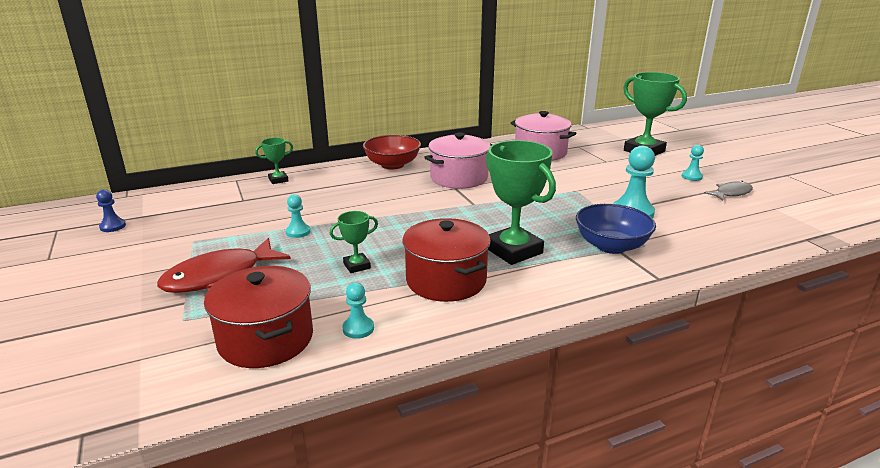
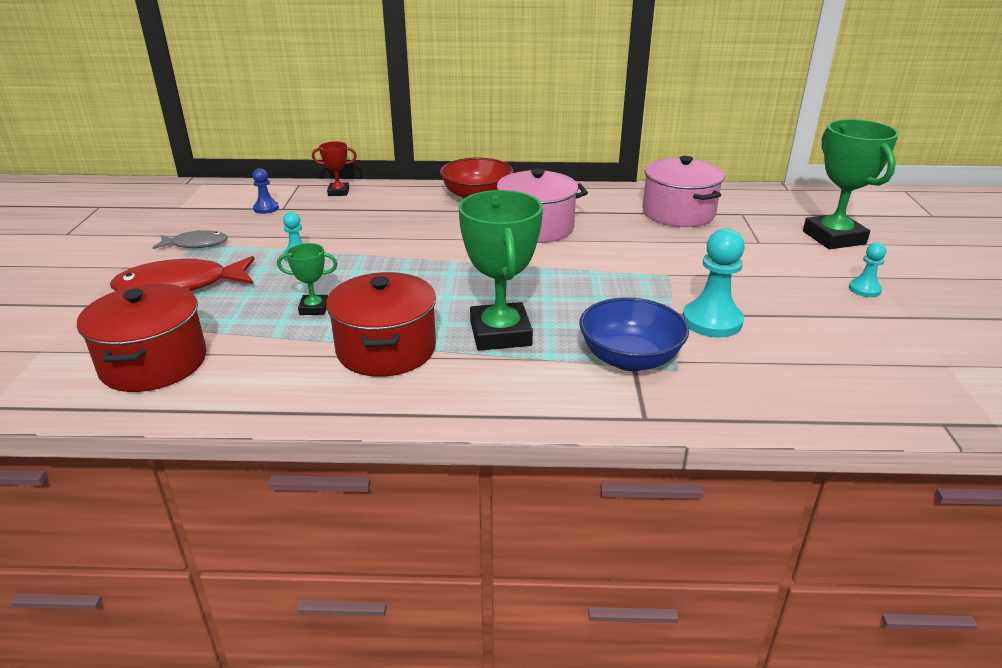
camera: 25 degrees right, 5 degrees up
(113, 226) = (145, 213): blue pawn -> blue pawn (266, 208)
(278, 180) = (338, 192): green trophy -> red trophy
(358, 328) = (244, 378): turquoise pawn -> none
(731, 193) = (900, 327): grey fish -> grey fish (196, 244)

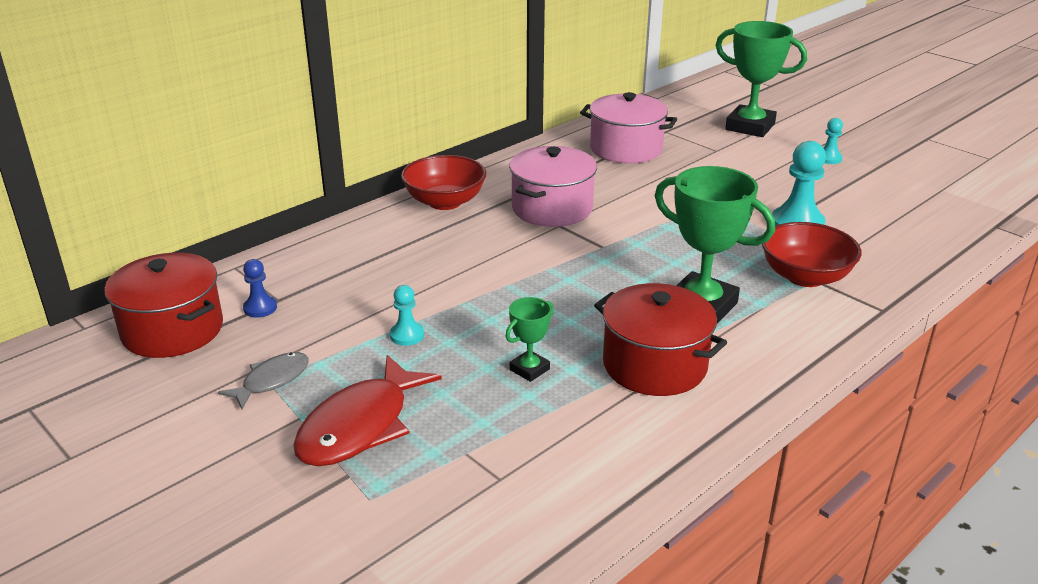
camera: 45 degrees left, 0 degrees up
(154, 363) = (504, 497): red pot -> red pot (173, 330)
(338, 192) = (300, 256): red trophy -> none
(630, 359) = (805, 277): blue bowl -> red bowl

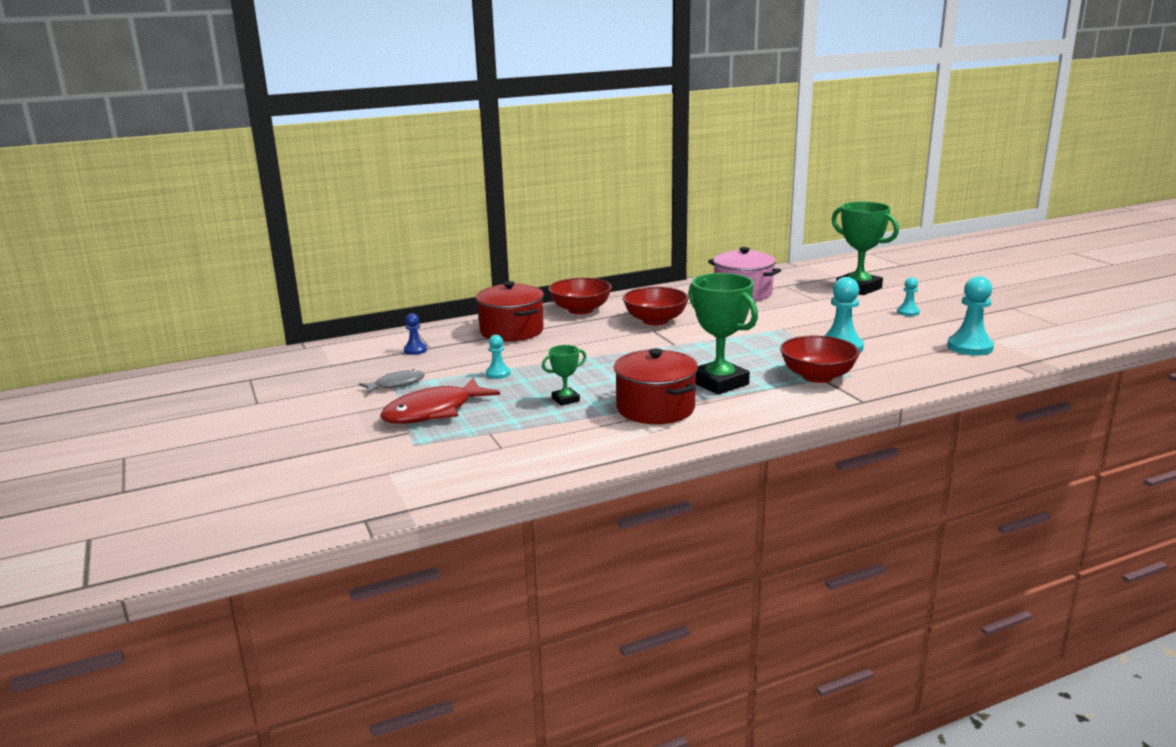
camera: 20 degrees right, 10 degrees down
(173, 330) = (355, 354): red pot -> red pot (512, 331)
(552, 208) = (655, 320): pink pot -> red bowl
(930, 205) = (970, 347): none -> turquoise pawn

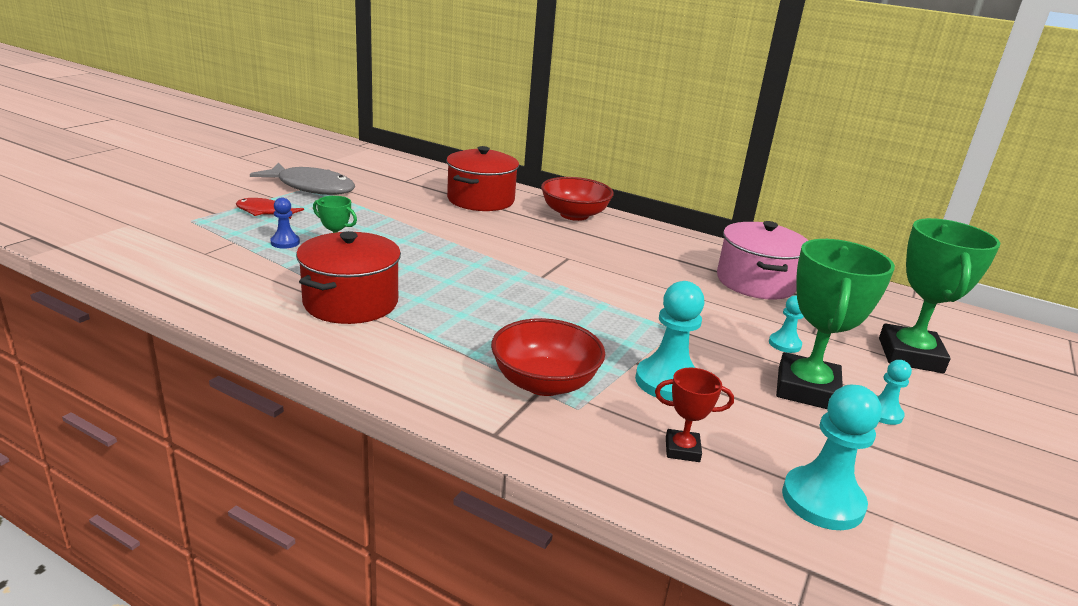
camera: 50 degrees right, 5 degrees up
(396, 384) = (311, 187): grey fish -> grey fish, size x1.76
(415, 350) = (392, 177): blue pawn -> blue pawn (285, 242)
(434, 412) = (265, 212): red fish -> red fish, size x0.57
(498, 374) = (372, 216): turquoise pawn -> turquoise pawn (784, 344)
(655, 320) = (596, 253): red bowl -> none
(719, 383) = (456, 323): green trophy -> green trophy (806, 389)
(909, 362) = (682, 449): none -> red trophy

